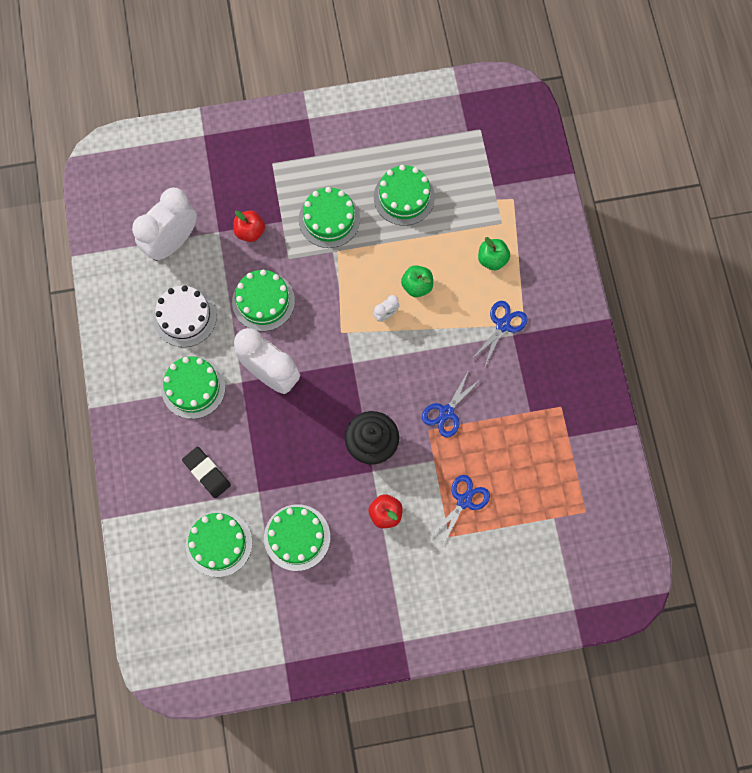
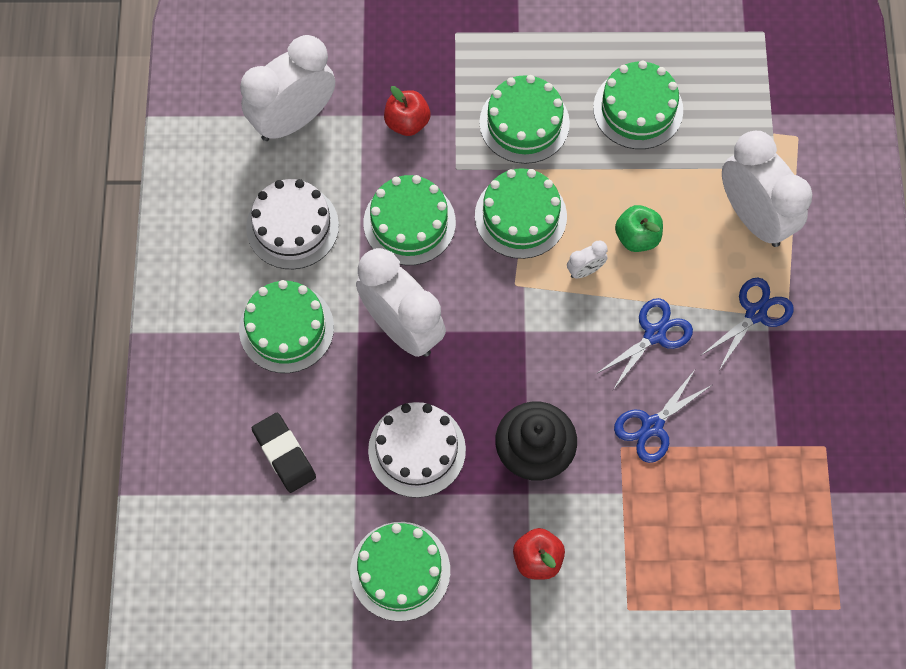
camera: 10 degrees right, 5 degrees down
(219, 543) = (283, 559): green cake -> green cake (520, 216)
(294, 455) = (417, 450): none -> white cake
(464, 501) = (658, 560): blue scissors -> blue scissors (654, 334)
(492, 259) = (754, 217): green apple -> white clock

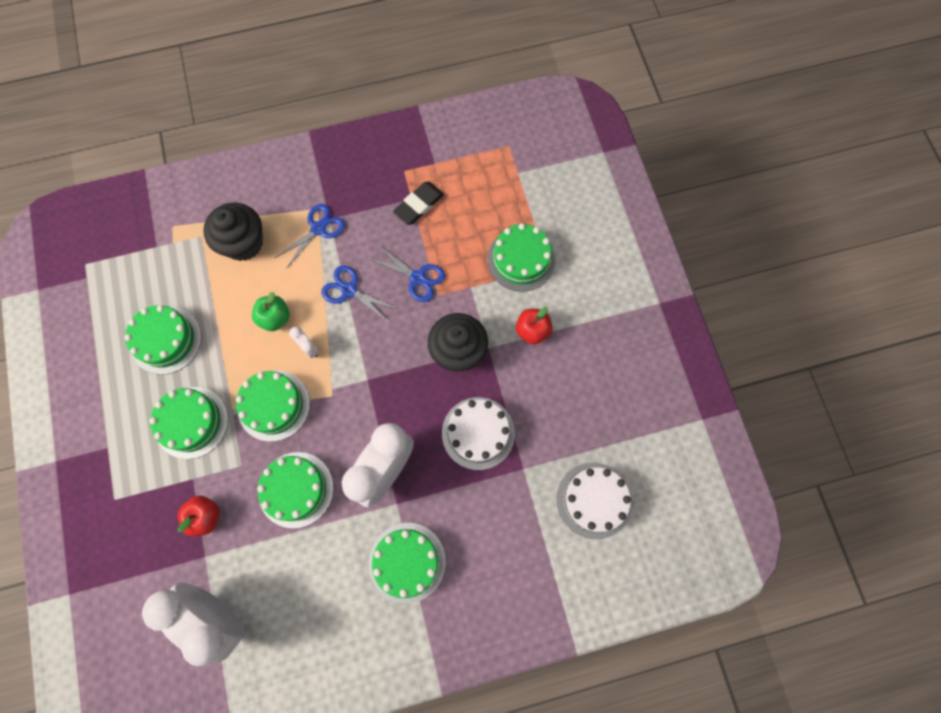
camera: 105 degrees left, 5 degrees up
(284, 454) = (508, 531): black eraser -> black eraser (419, 205)
(292, 226) = (318, 585): white cake -> white cake (594, 500)
(400, 571) = (569, 420): green cake -> green cake (521, 259)
(754, 217) = (243, 243): white clock -> black cupcake
(755, 313) = (318, 229): blue scissors -> blue scissors turned 105 degrees clockwise

